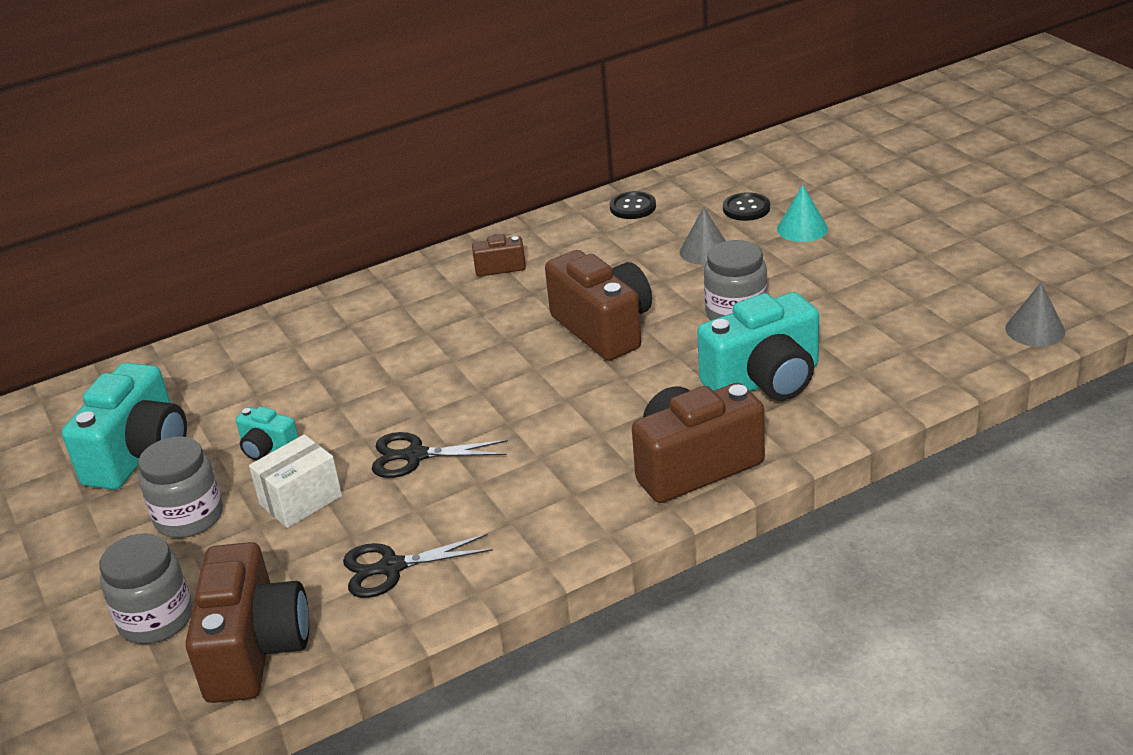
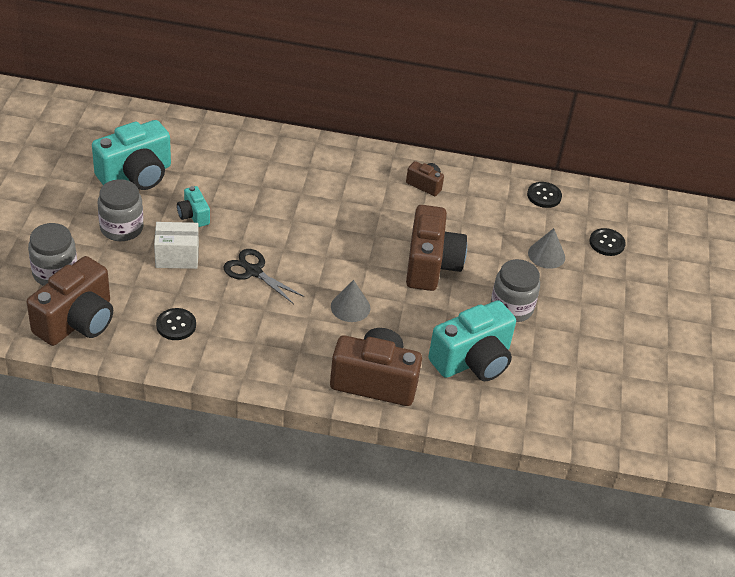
camera: 30 degrees right, 10 degrees up
(392, 567) = (176, 325): black scissors -> black button
(764, 381) = (472, 360): turquoise camera -> turquoise camera turned 45 degrees counterclockwise
(802, 228) = (621, 280): turquoise cone -> none
(1035, 330) = (662, 444): grey cone -> grey cone (350, 307)

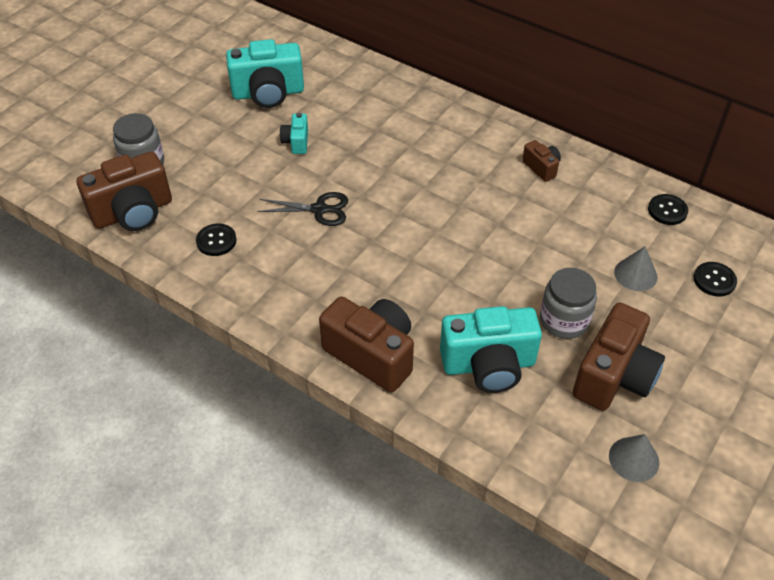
camera: 30 degrees right, 5 degrees up
(121, 228) = (225, 138): grey jar -> none
(177, 257) = (257, 176): white box -> none
(253, 271) = (319, 209): black scissors -> black scissors turned 120 degrees clockwise
(350, 307) = (392, 271): grey cone -> grey cone (634, 459)
(430, 265) = (500, 250): brown camera -> brown camera (614, 376)

